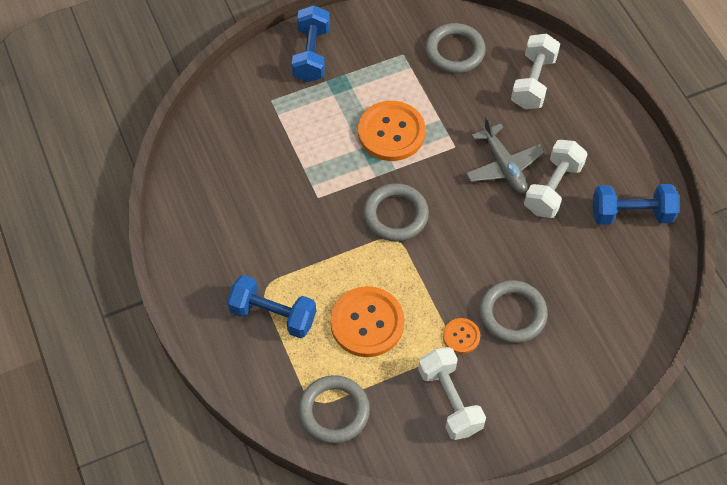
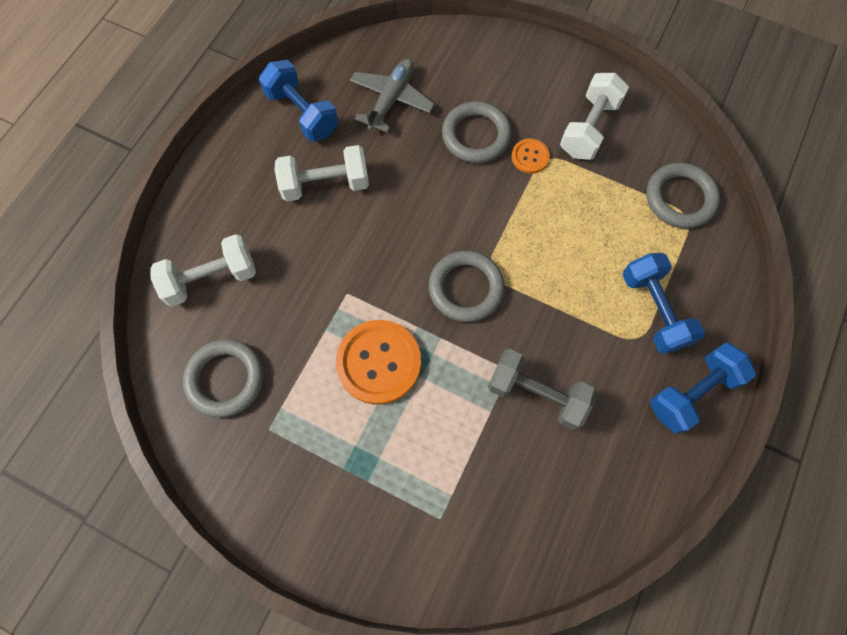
camera: 130 degrees left, 10 degrees up
(289, 200) = (536, 394): none -> grey dumbbell
(311, 54) = (345, 528): blue dumbbell -> blue dumbbell (692, 392)
(367, 323) = (586, 232): orange button -> none
(503, 166) = (334, 238): grey plane -> grey plane (391, 99)

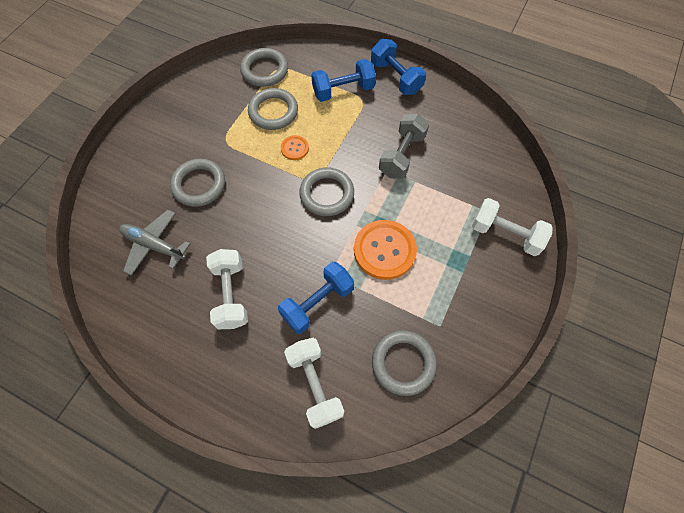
camera: 90 degrees left, 5 degrees down
(302, 113) = (155, 318): blue dumbbell -> blue dumbbell (317, 303)
(530, 157) = (222, 151): orange button -> orange button (294, 148)
(589, 128) = (203, 114): white dumbbell -> white dumbbell (505, 234)
(602, 214) = (273, 112): none -> grey ring

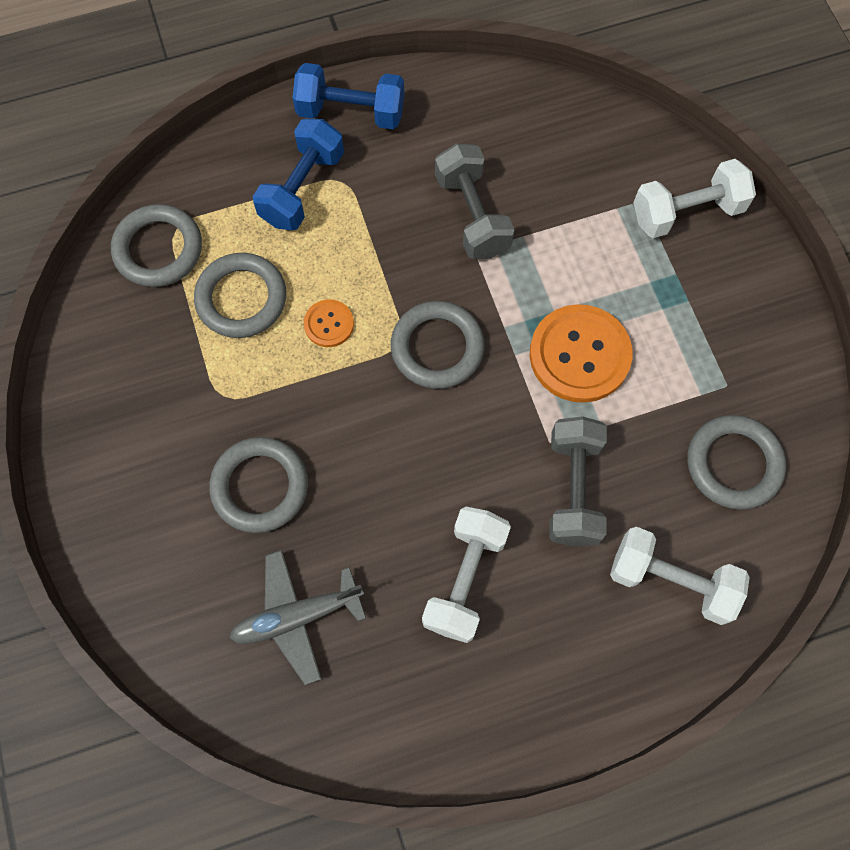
camera: 45 degrees left, 5 degrees up
(231, 294) = (465, 579): white dumbbell -> white dumbbell turned 75 degrees clockwise
(317, 303) = (573, 489): blue dumbbell -> grey dumbbell

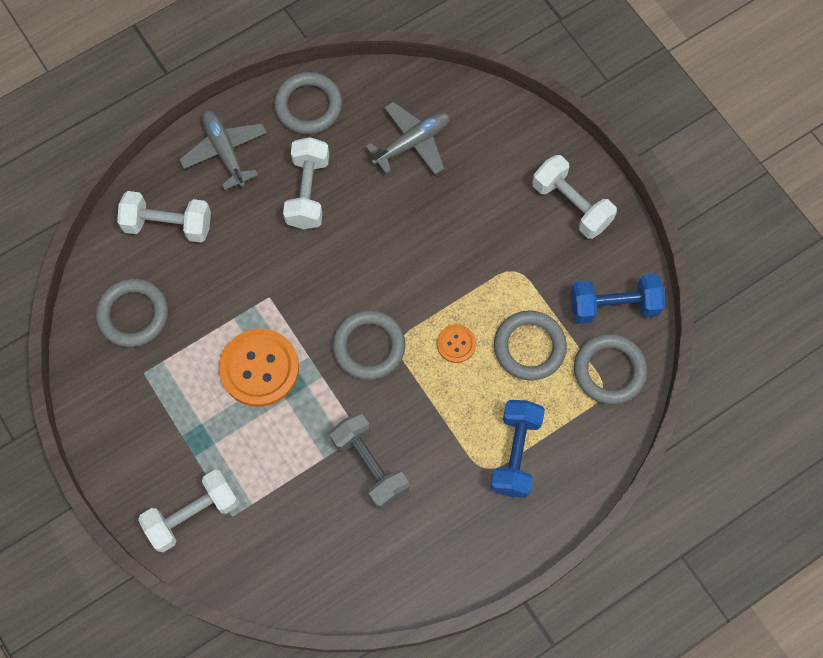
camera: 165 degrees right, 0 degrees up
(114, 465) = (571, 205): none -> white dumbbell
(260, 486) = (465, 216): grey ring -> grey ring (308, 106)
(351, 112) = (499, 537): blue dumbbell -> blue dumbbell (614, 306)
(572, 676) = (225, 152): none -> grey plane
(573, 489) = (246, 268): grey dumbbell -> none

